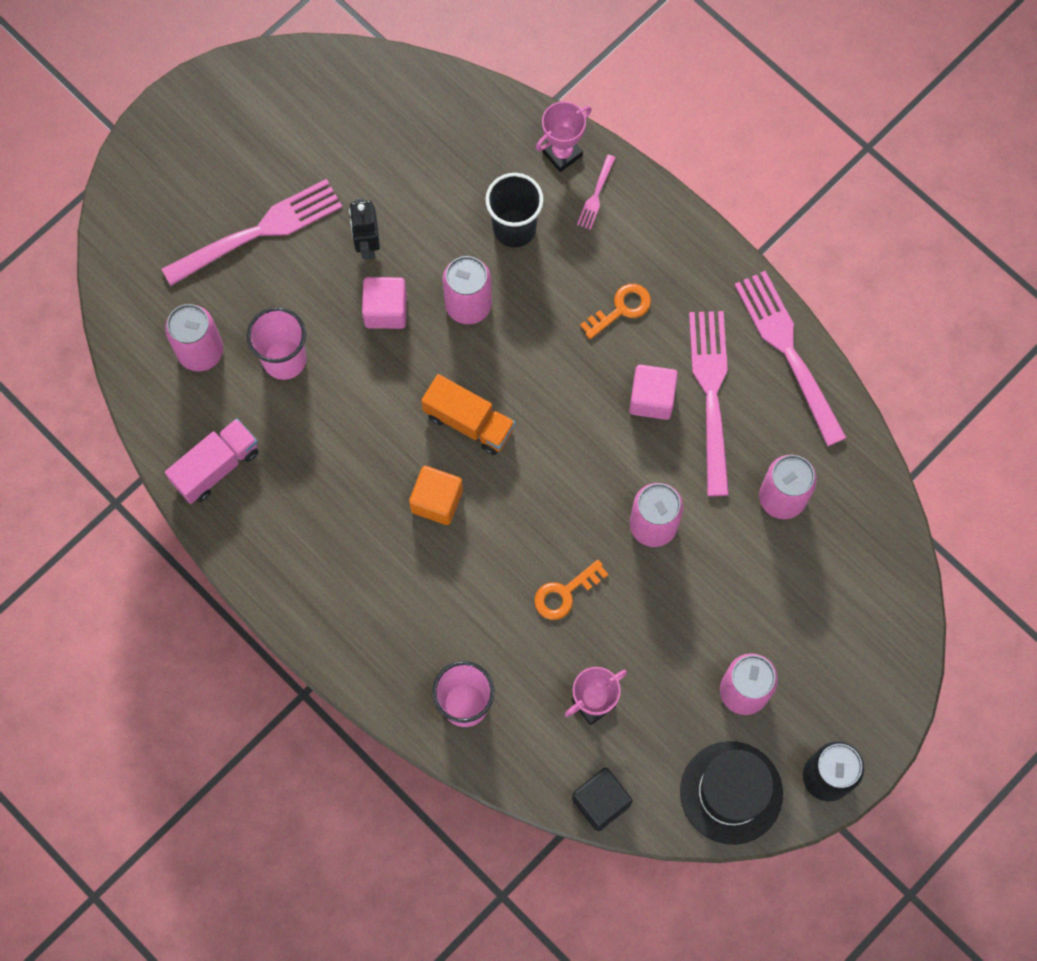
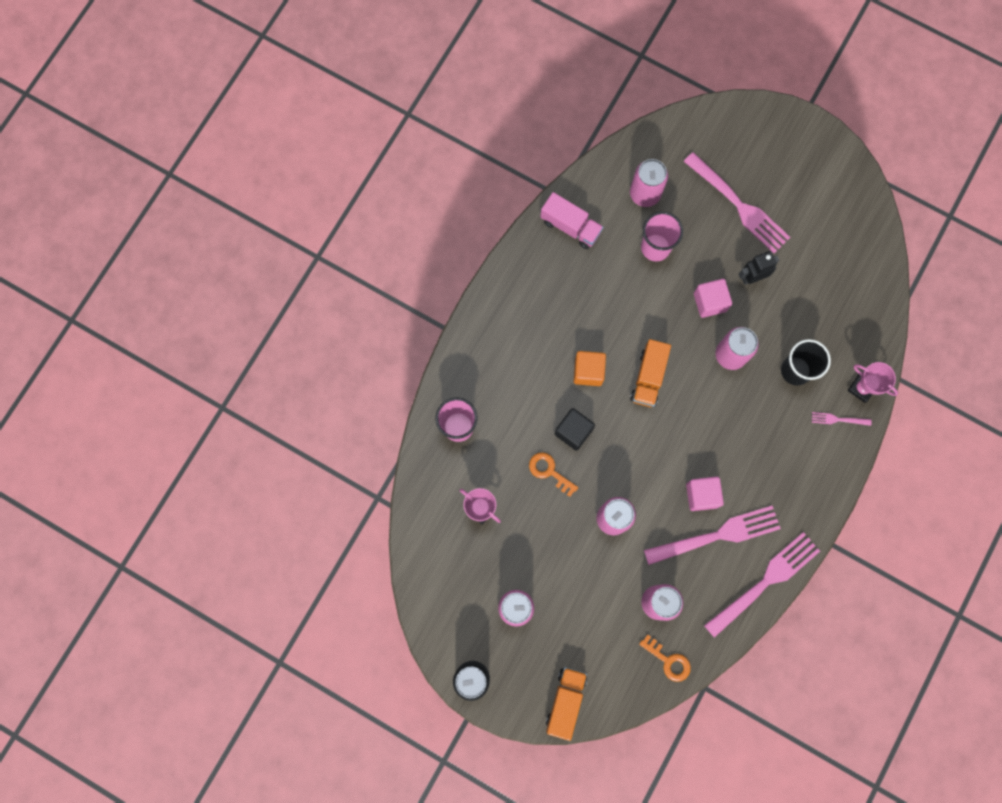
camera: 75 degrees right, 5 degrees up
(601, 802) = (417, 531): black cube -> black cube (573, 431)
(621, 309) = (760, 458): orange key -> orange key (668, 661)
(731, 792) = (445, 615): black hat -> none
(886, 657) = (565, 701): none -> orange truck

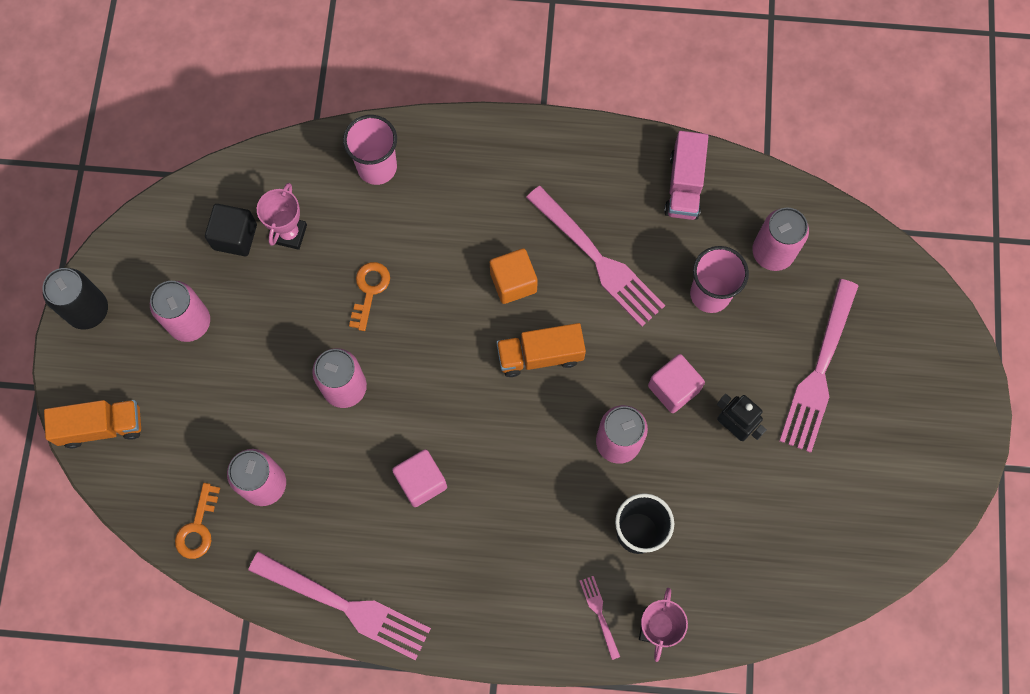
camera: 65 degrees right, 5 degrees down
(573, 431) = (431, 297): black cube -> black cube (235, 237)
(717, 535) = (379, 522): pink fork -> pink fork (598, 259)

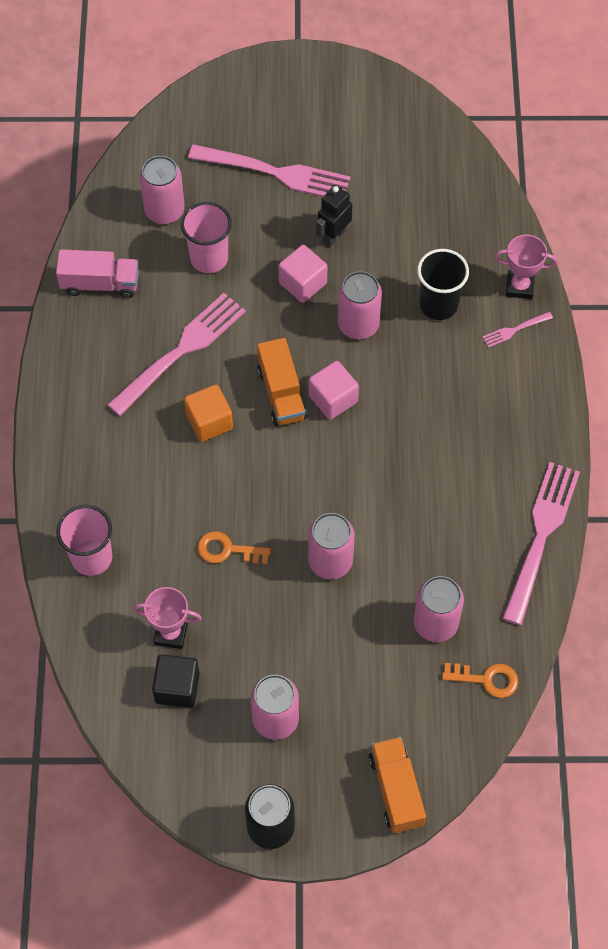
camera: 95 degrees left, 10 degrees down
(421, 482) = (415, 484): pink cube -> pink cube (333, 399)

